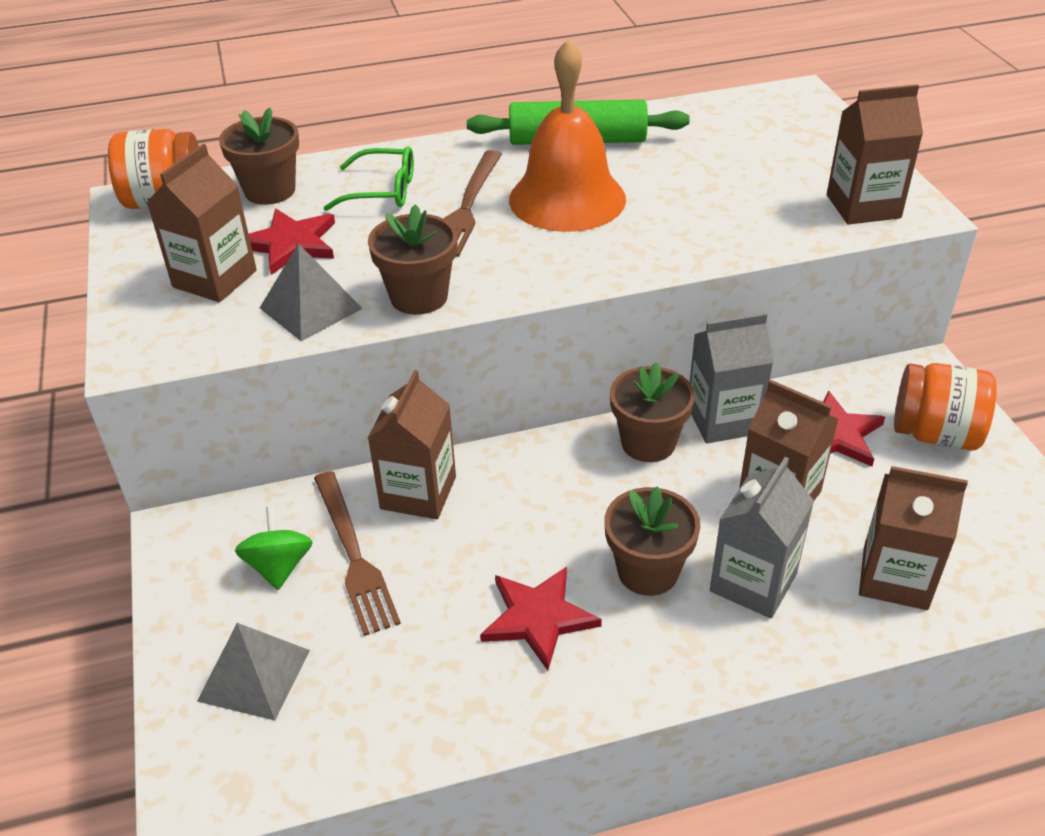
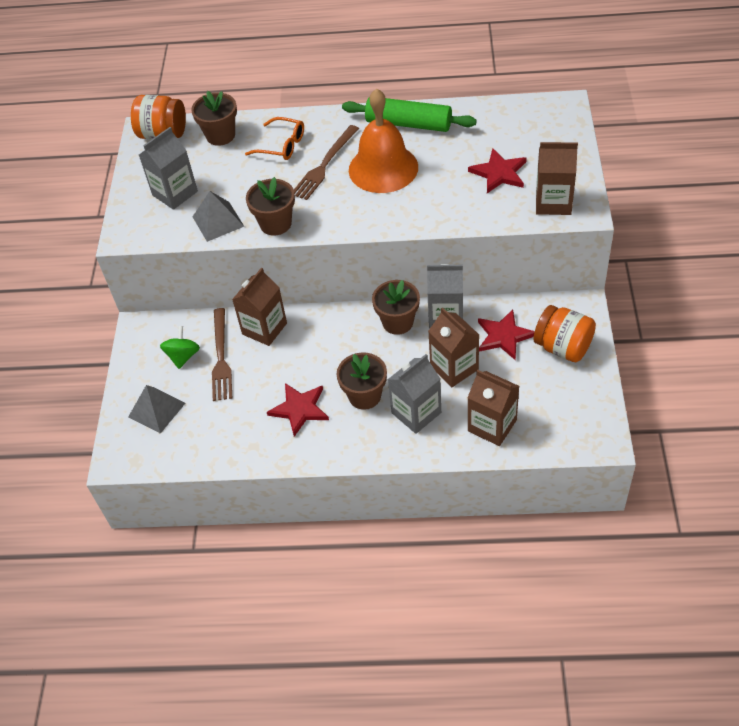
camera: 20 degrees right, 10 degrees up
(214, 279) = (175, 193): brown carton -> grey carton
(291, 243) = (220, 176): red star -> red star (499, 173)
(382, 191) = (282, 145): green glasses -> orange glasses

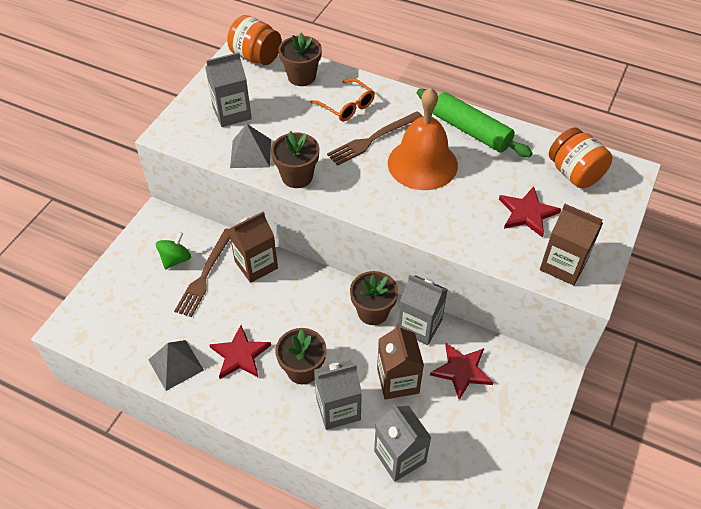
camera: 20 degrees right, 0 degrees up
(157, 410) = (125, 298): grey pyramid -> grey pyramid (176, 364)
(492, 425) = (399, 457): brown carton -> grey carton
(563, 347) = (511, 409): orange jar -> orange jar (574, 173)

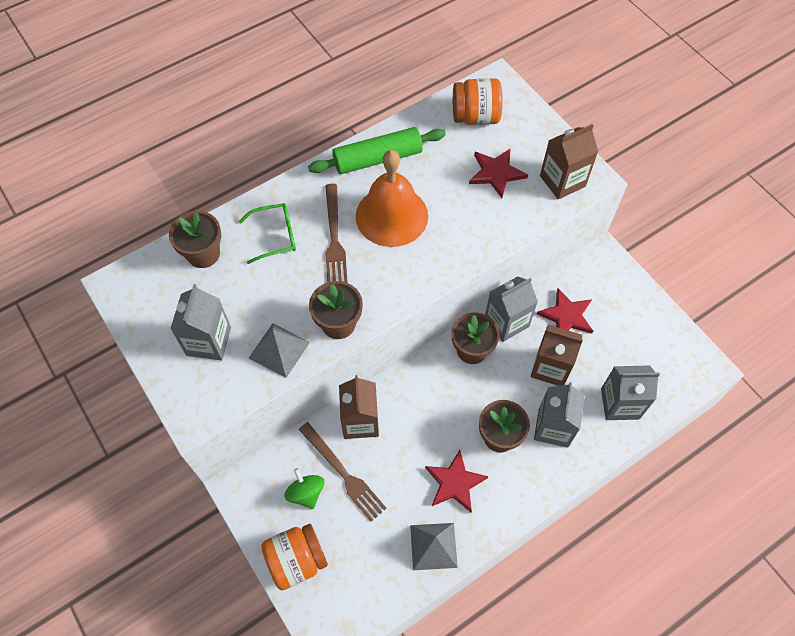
camera: 60 degrees left, 10 degrees up
(256, 57) = (139, 280): orange jar -> orange jar (297, 560)
(347, 106) = (275, 236): orange glasses -> green glasses

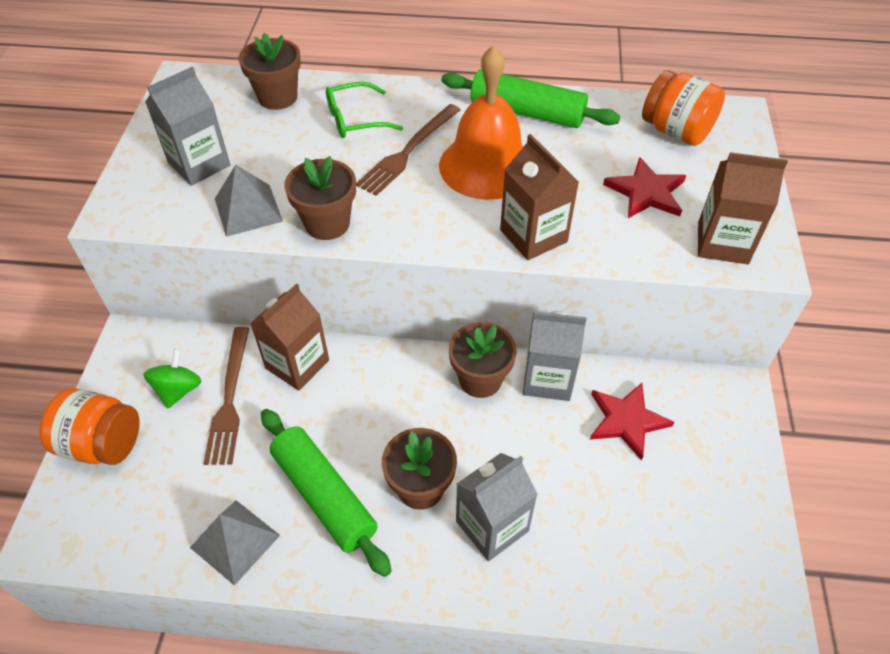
camera: 40 degrees right, 10 degrees down
(275, 236) = (355, 119): green glasses -> green glasses turned 135 degrees clockwise
(455, 482) = (324, 495): red star -> green rolling pin
(550, 367) = (553, 460): brown carton -> brown carton (533, 236)
(620, 403) = (602, 564): grey carton -> none

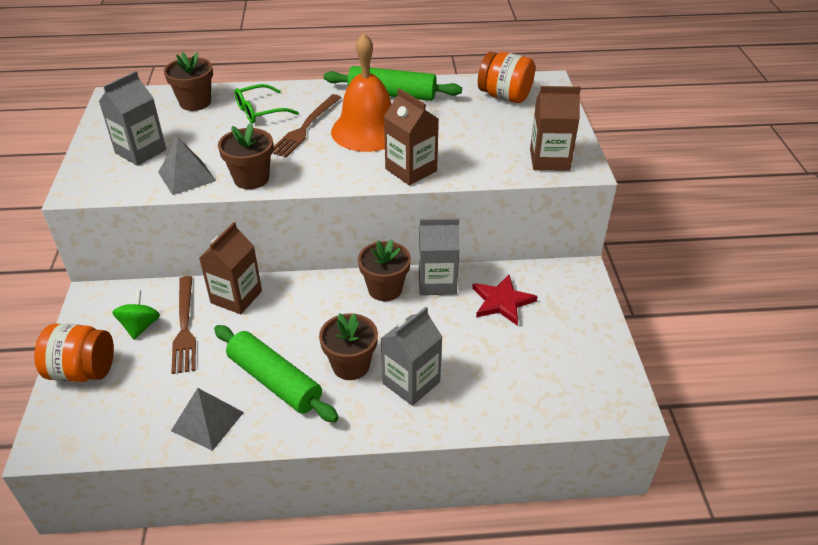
camera: 10 degrees left, 10 degrees down
(646, 192) = (489, 135): red star -> none

